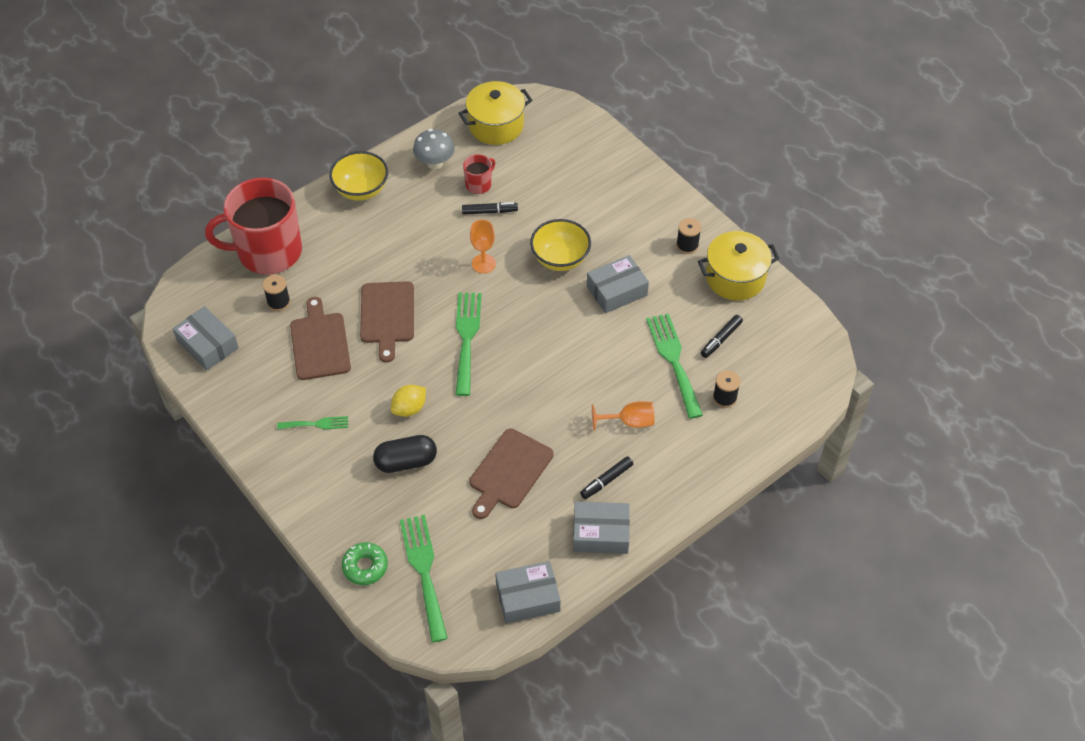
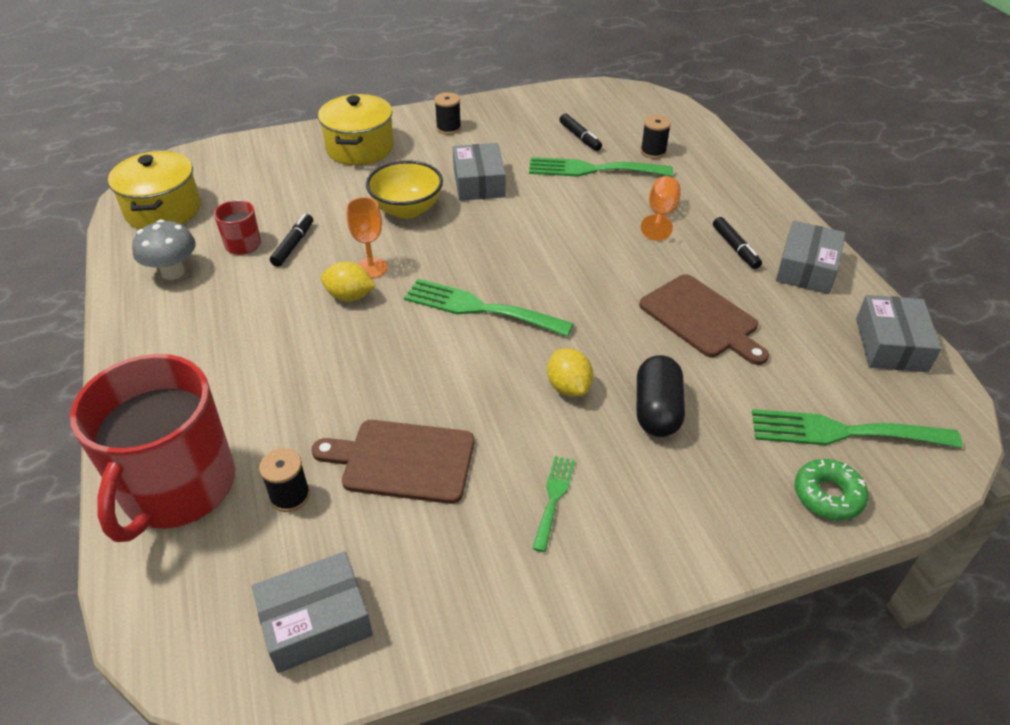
camera: 70 degrees left, 10 degrees down
(361, 190) = (152, 351): yellow bowl -> none
(387, 316) = (398, 374): brown cutting board -> none
(449, 263) = (350, 296): none -> yellow lemon
(735, 278) = (508, 112): yellow pot -> yellow pot (360, 148)

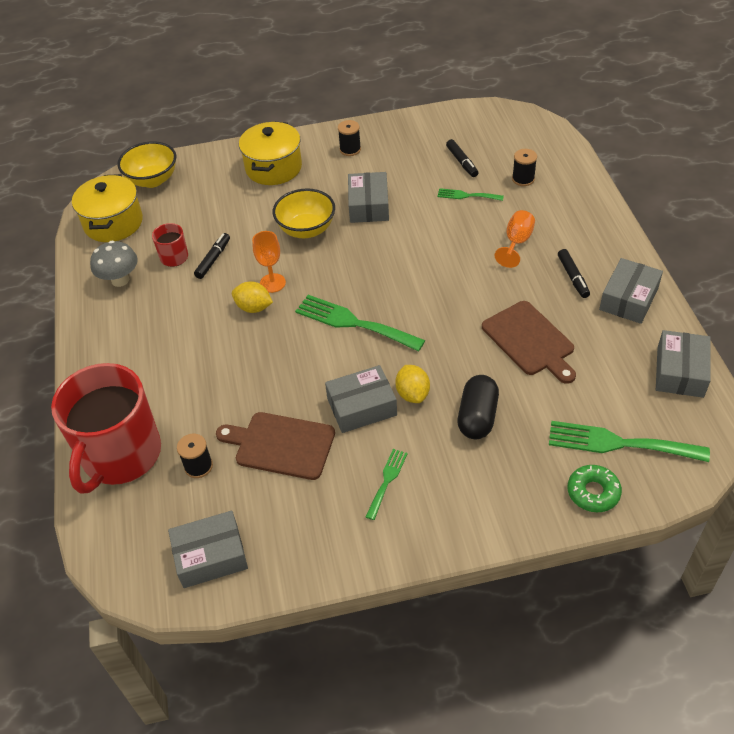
camera: 10 degrees right, 5 degrees up
(212, 164) = (152, 180): none -> yellow bowl
(505, 406) = (362, 407): none -> grey box
(592, 169) = (466, 195): green fork -> green fork, size x0.54

